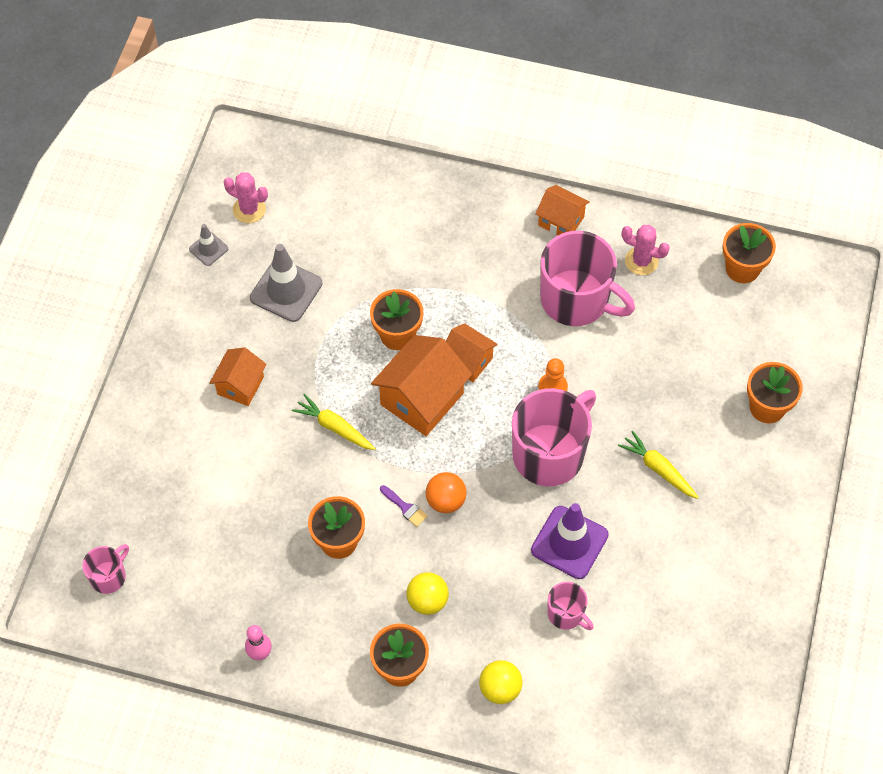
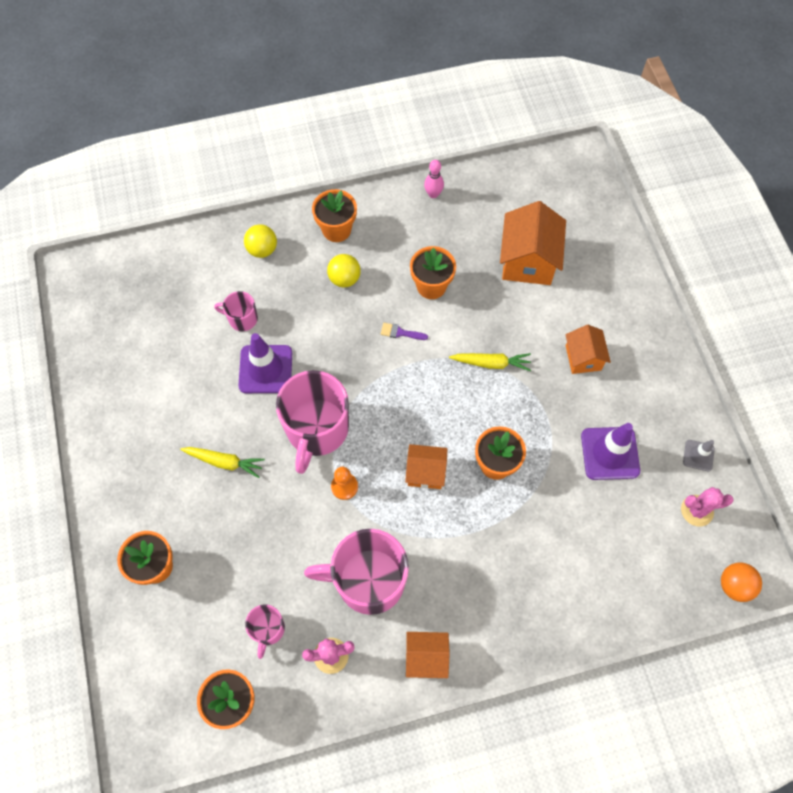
camera: 150 degrees right, 5 degrees up
(109, 576) = (564, 189): pink mug -> pink mug (268, 629)
(286, 290) = (610, 453): grey traffic cone -> purple traffic cone
(422, 399) = (441, 420): orange house -> orange house (528, 261)
(446, 501) = (374, 352): orange ball -> orange ball (734, 585)

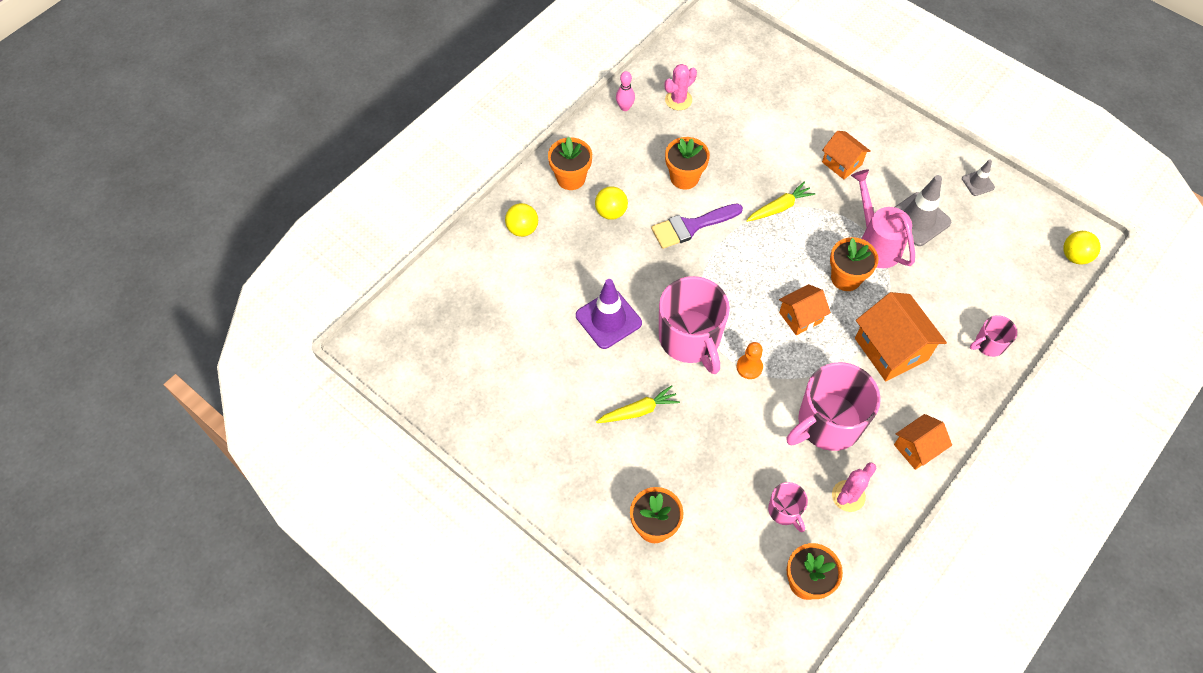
camera: 35 degrees left, 5 degrees down
(242, 319) = (553, 292): pink mug -> pink mug (988, 344)
(400, 332) = (691, 226): purple brush -> purple brush, size x2.07
(528, 261) = (741, 116): orange house -> orange house (891, 349)
(550, 450) = (875, 243): none -> pink watering can
(610, 453) = (918, 219): purple traffic cone -> grey traffic cone
(697, 510) = (1009, 221): pink cactus -> pink cactus (678, 100)
(734, 585) = (1075, 256): orange ball -> yellow ball

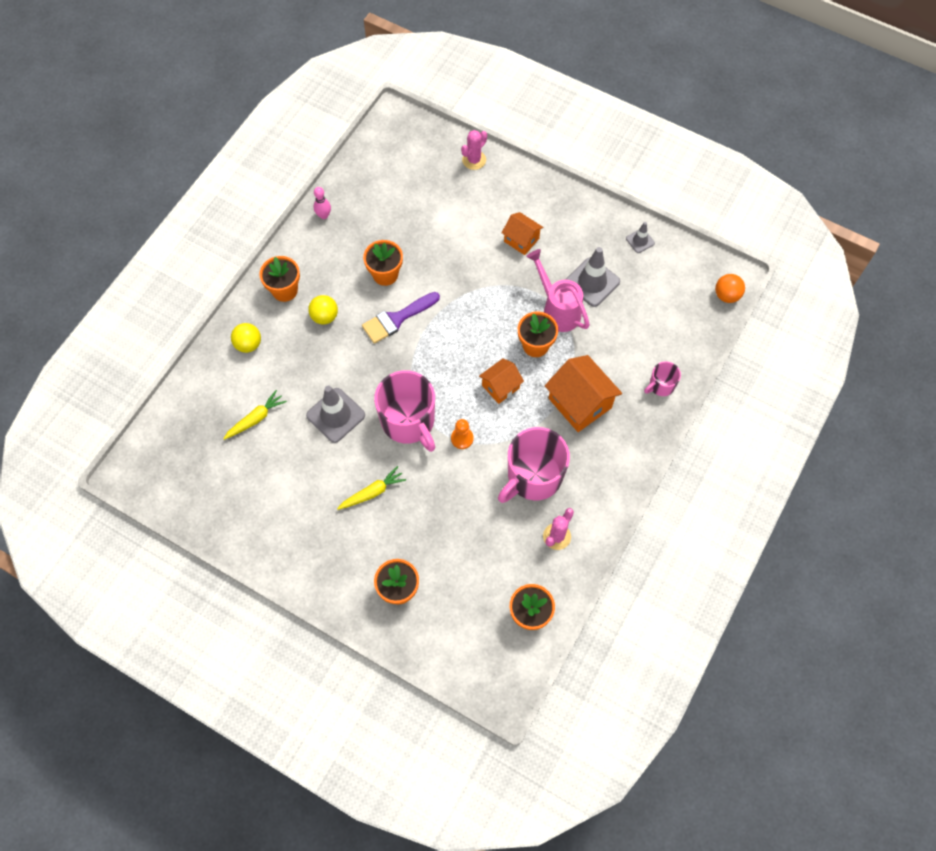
camera: 10 degrees left, 5 degrees up
(608, 319) = (336, 415): purple traffic cone -> grey traffic cone
(678, 100) = (371, 201): pink cactus -> pink cactus (474, 160)
(779, 207) = (471, 289): yellow carrot -> yellow carrot (256, 418)
(785, 511) = (506, 558): pink mug -> none
(917, 448) = (609, 486): orange house -> none
(1075, 256) = (726, 295): yellow ball -> orange ball

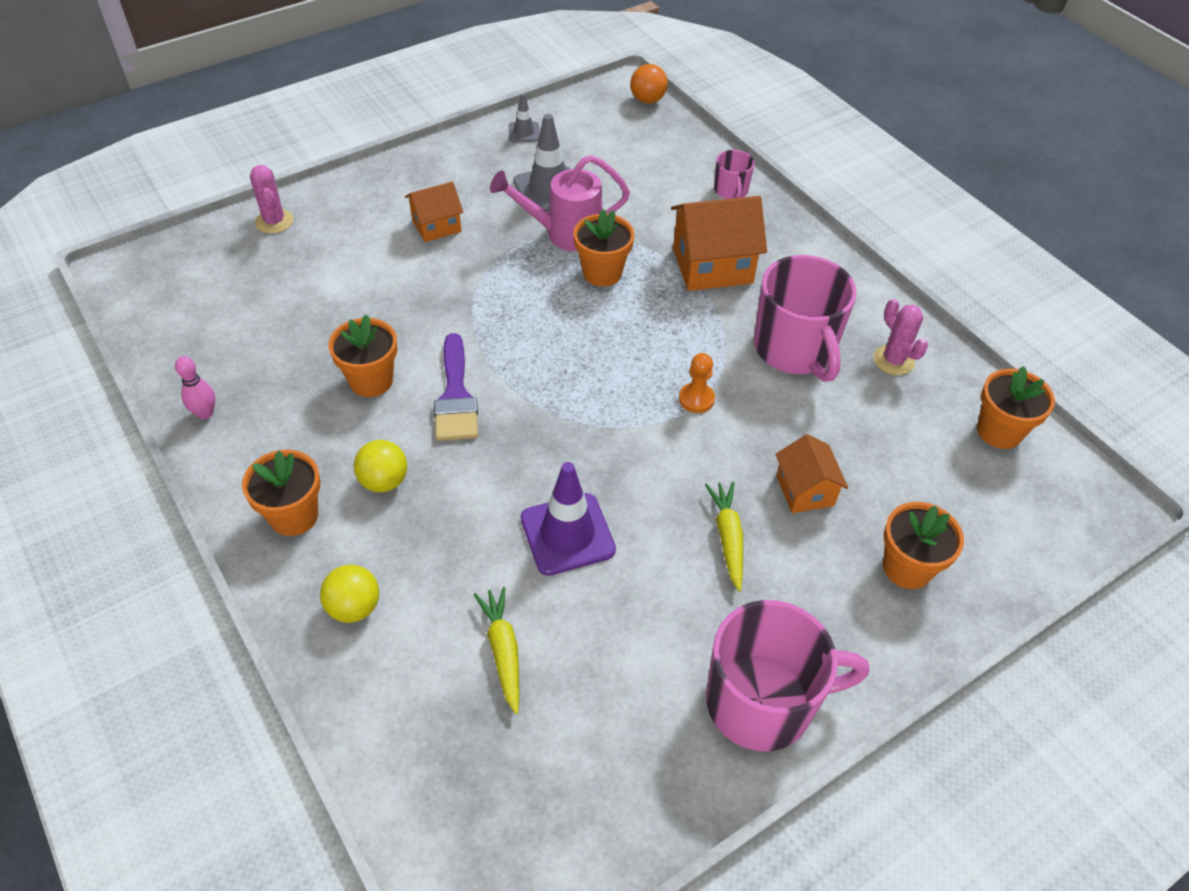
camera: 65 degrees left, 15 degrees down
(336, 415) = (567, 534): grey traffic cone -> purple traffic cone
(409, 421) = (634, 448): pink mug -> pink mug (762, 702)
(500, 387) = (641, 329): orange house -> orange house (805, 490)

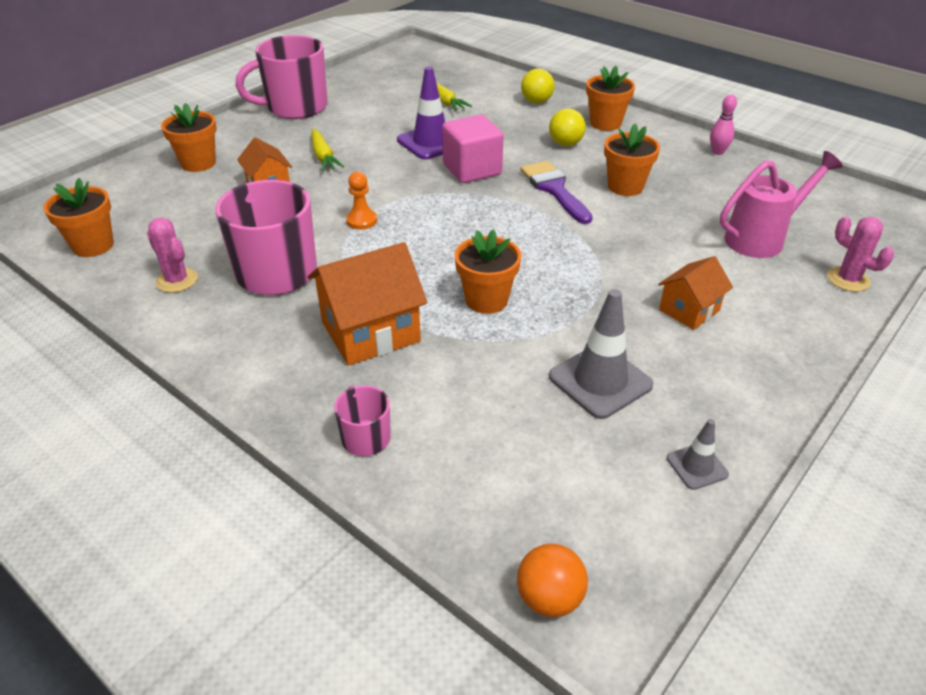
camera: 165 degrees right, 10 degrees down
(536, 458) = (472, 169): none -> pink cube
(565, 233) = (548, 332): pink watering can -> pink watering can (761, 239)

